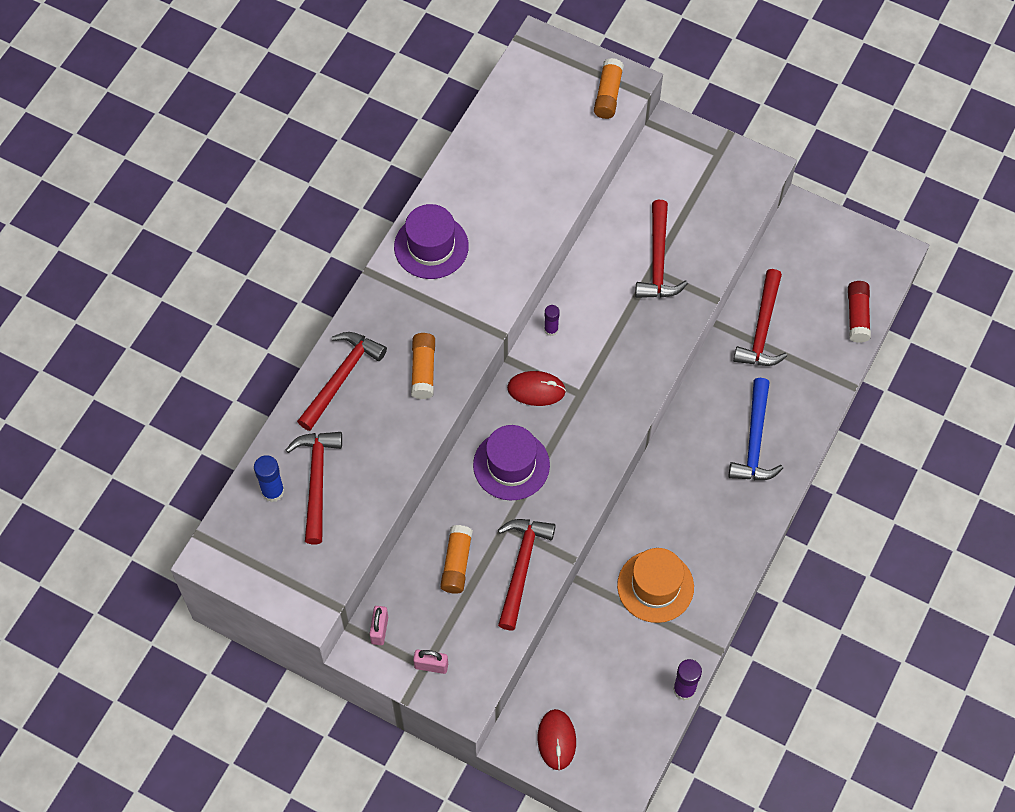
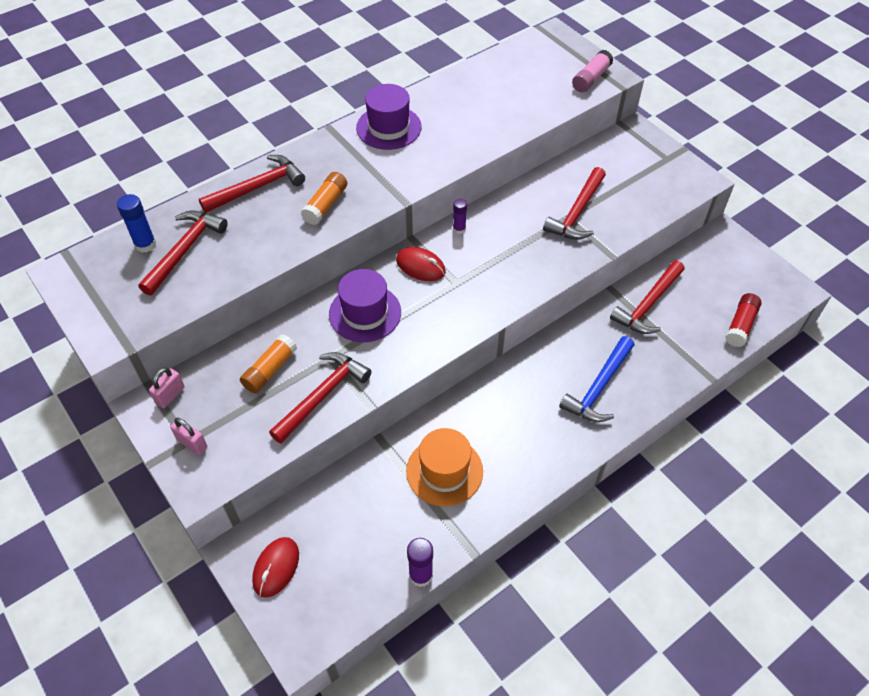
camera: 25 degrees right, 10 degrees down
(608, 94) = (591, 78): orange glue stick -> pink glue stick

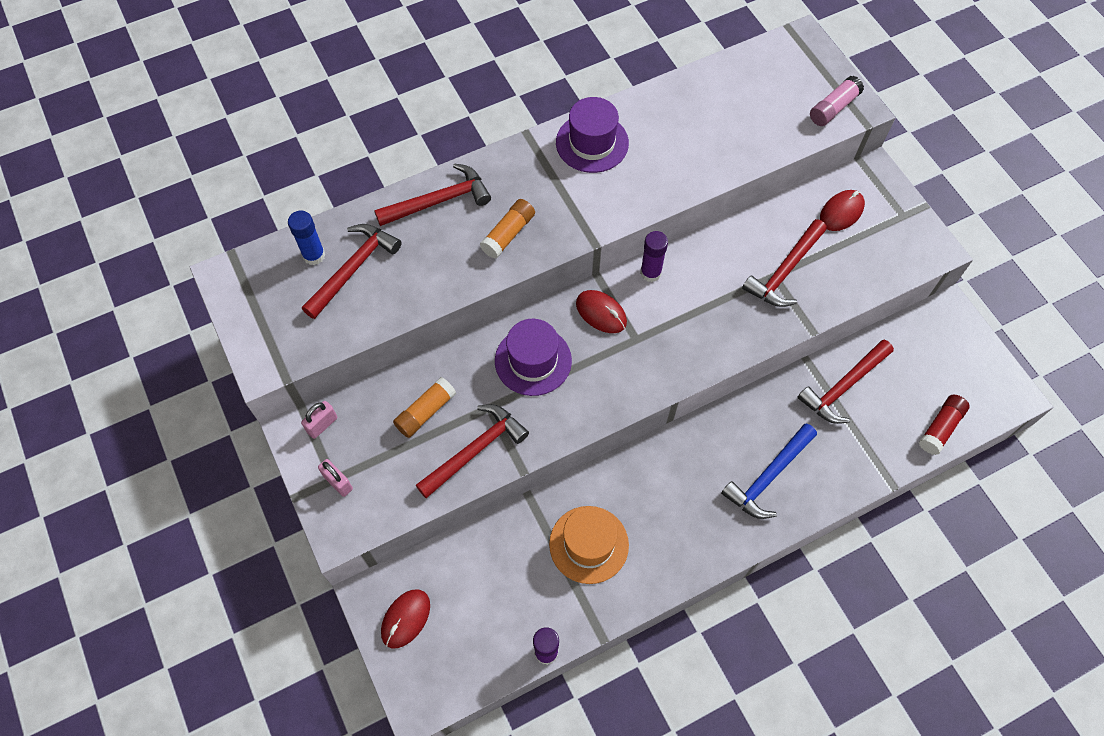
camera: 10 degrees right, 10 degrees up
(459, 229) = (650, 273): purple glue stick -> purple glue stick, size x1.51
(615, 162) = (841, 212): none -> red mouse

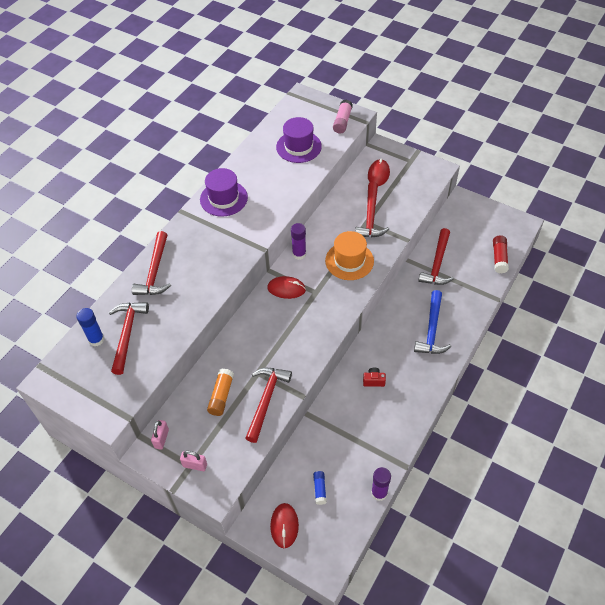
camera: 30 degrees left, 10 degrees down
(439, 201) = (155, 271): red hammer -> red hammer turned 150 degrees clockwise
(477, 601) = (319, 489): none -> blue glue stick
(508, 234) = (209, 268): orange glue stick -> none
(533, 360) = (265, 334): purple hat -> purple hat (298, 147)
(589, 544) = (361, 420): orange hat -> orange hat (349, 261)
(641, 501) = (373, 381): none -> red camera

